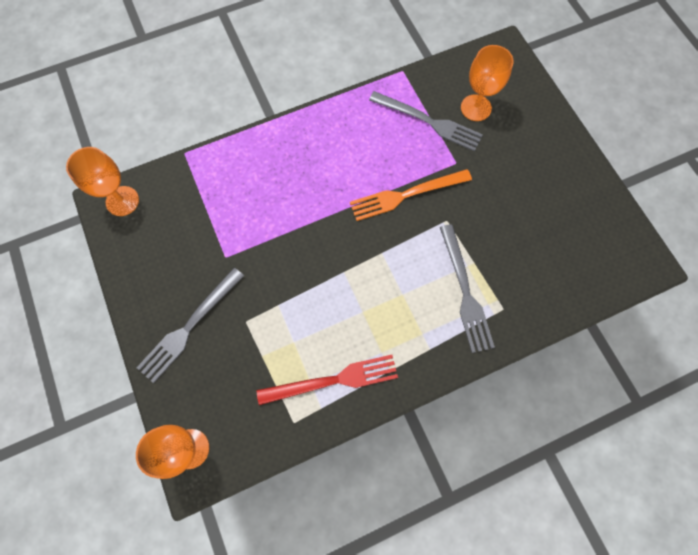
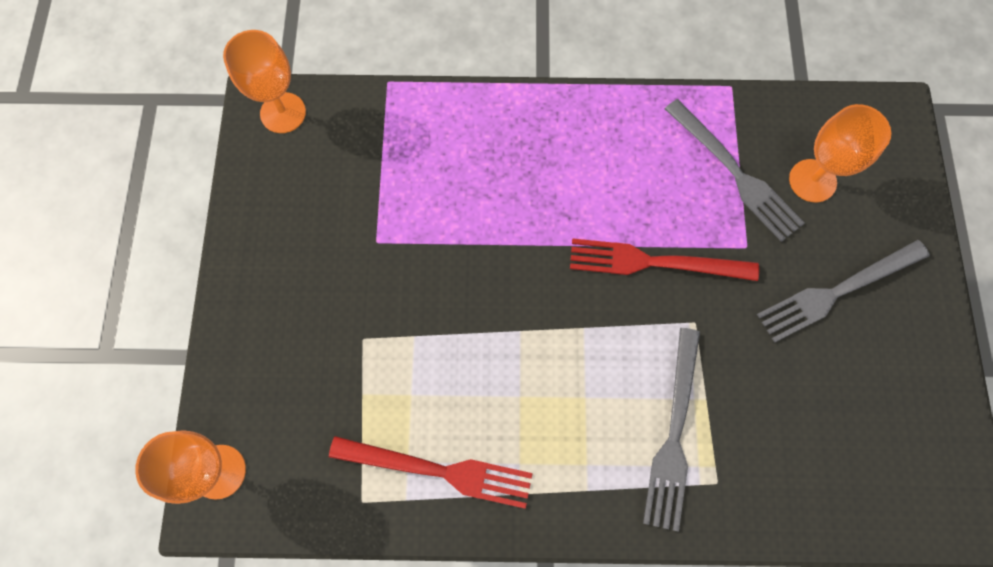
camera: 25 degrees right, 0 degrees up
(189, 327) = (290, 313): grey fork -> grey fork (837, 291)
(406, 195) = (654, 262): orange fork -> red fork

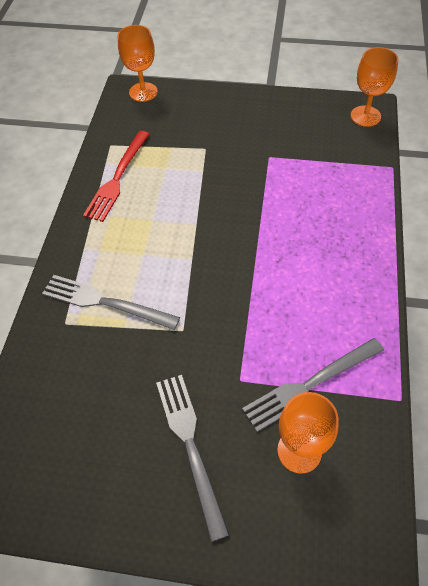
camera: 100 degrees right, 15 degrees down
(654, 262) = (235, 311): red fork -> none

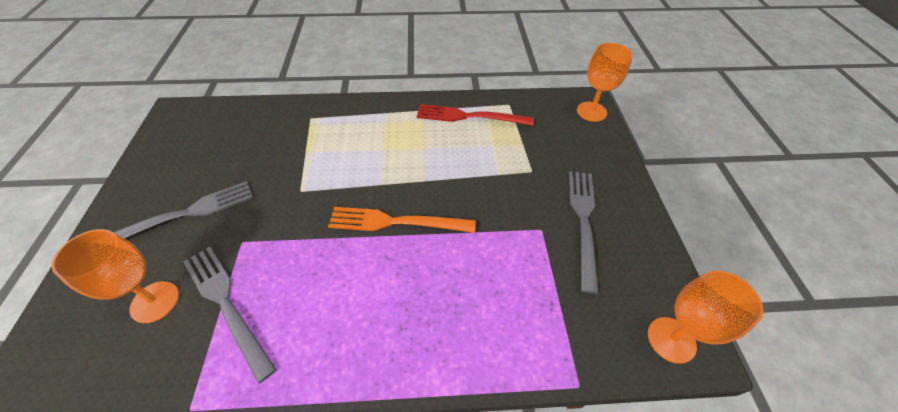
camera: 75 degrees right, 5 degrees down
(105, 302) = (330, 136): grey fork -> grey fork (583, 221)
(241, 251) = (396, 222): none -> orange fork

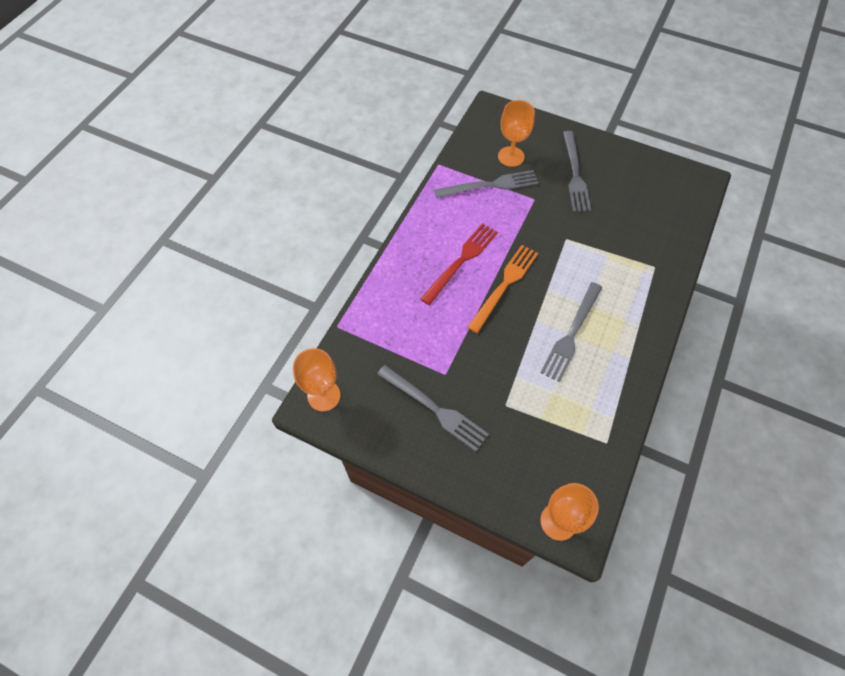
camera: 120 degrees right, 10 degrees up
(423, 151) = (571, 334): none -> grey fork
(469, 116) = (602, 394): red fork -> red fork (461, 261)

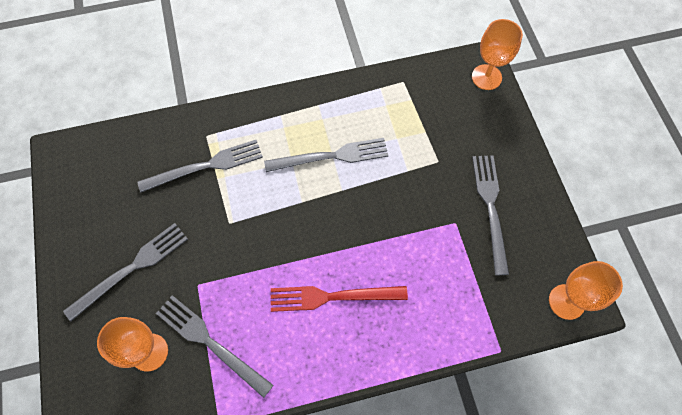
camera: 130 degrees left, 5 degrees up
(504, 285) = (327, 239): orange fork -> none
(625, 252) = (206, 166): none -> grey fork

